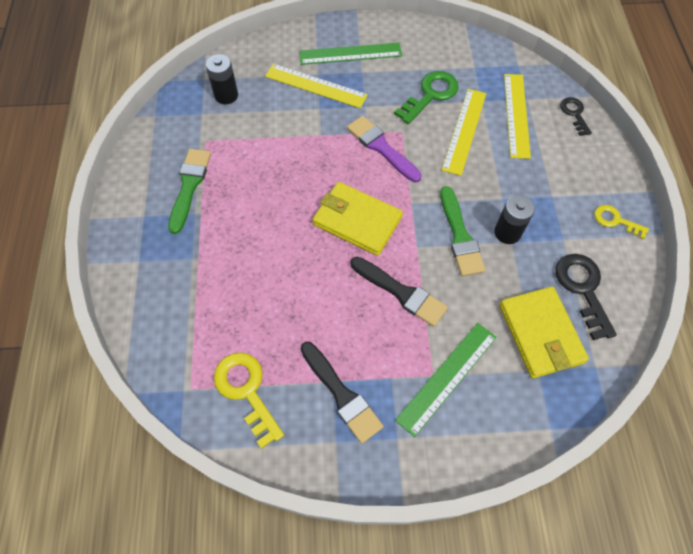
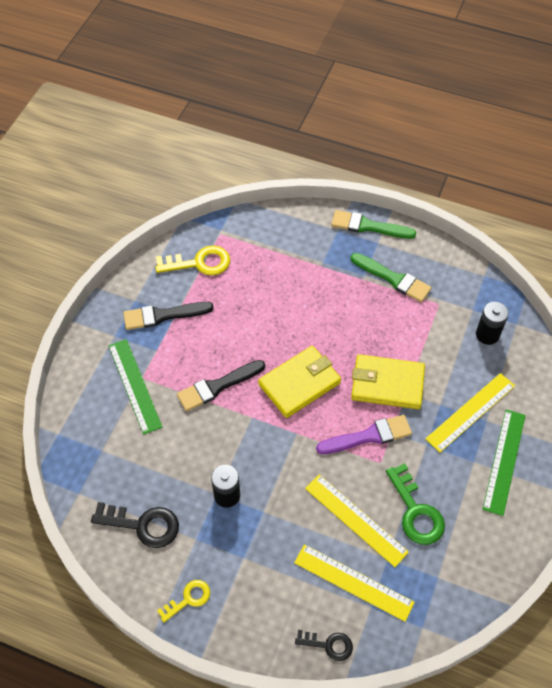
camera: 115 degrees right, 5 degrees down
(460, 236) = (244, 455): green brush -> green brush (368, 226)
(540, 334) = (127, 468): yellow wallet -> yellow wallet (387, 384)

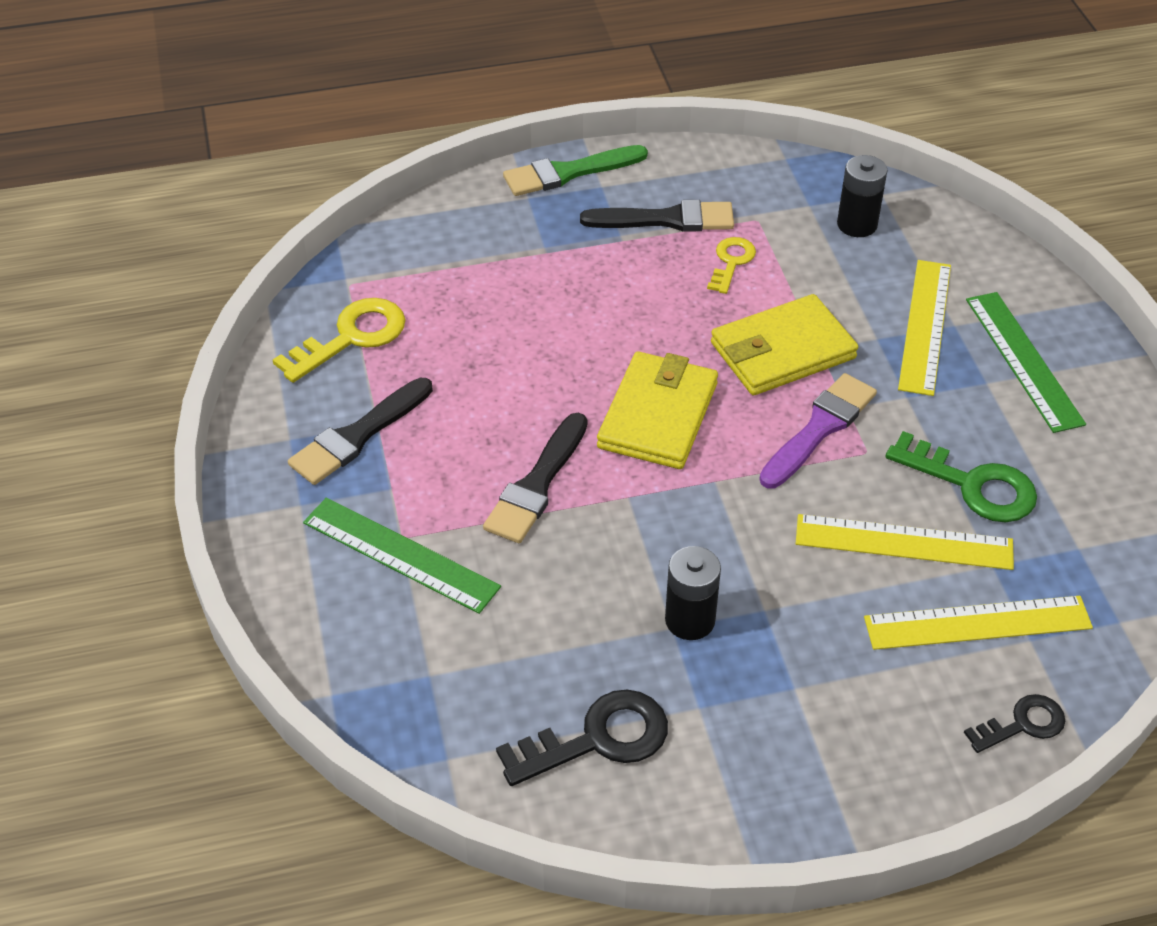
camera: 35 degrees left, 10 degrees down
(188, 599) = (766, 796): yellow key -> yellow key (731, 262)
(393, 279) = (666, 219): green brush -> black brush

